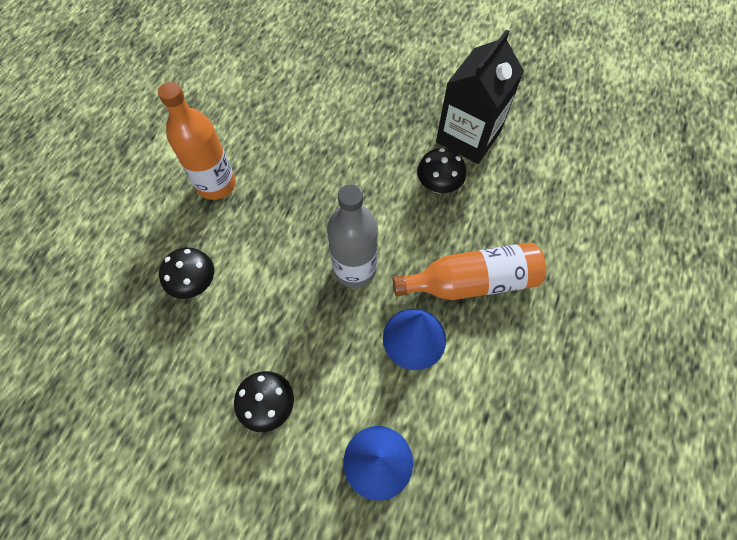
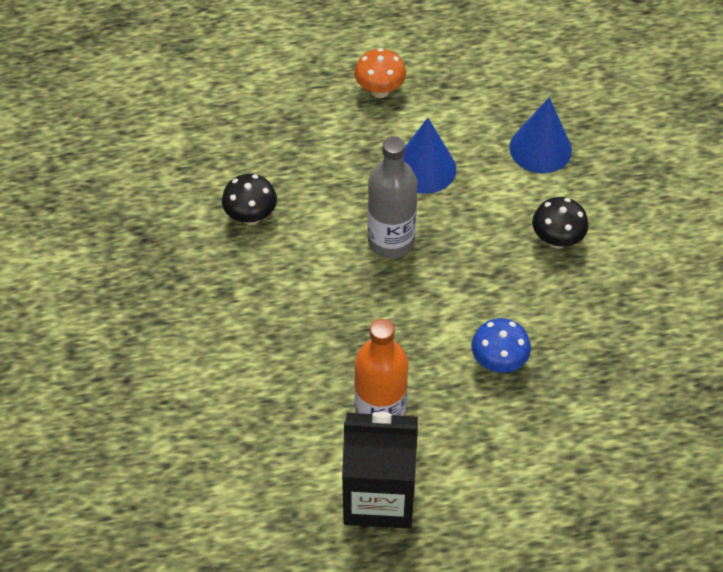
camera: 120 degrees left, 10 degrees down
(195, 283) = (498, 362): black mushroom -> blue mushroom
(468, 137) = (170, 216): black carton -> black carton (379, 496)
(471, 282) = (341, 150): orange bottle -> none
(527, 351) = (379, 90): none -> orange mushroom

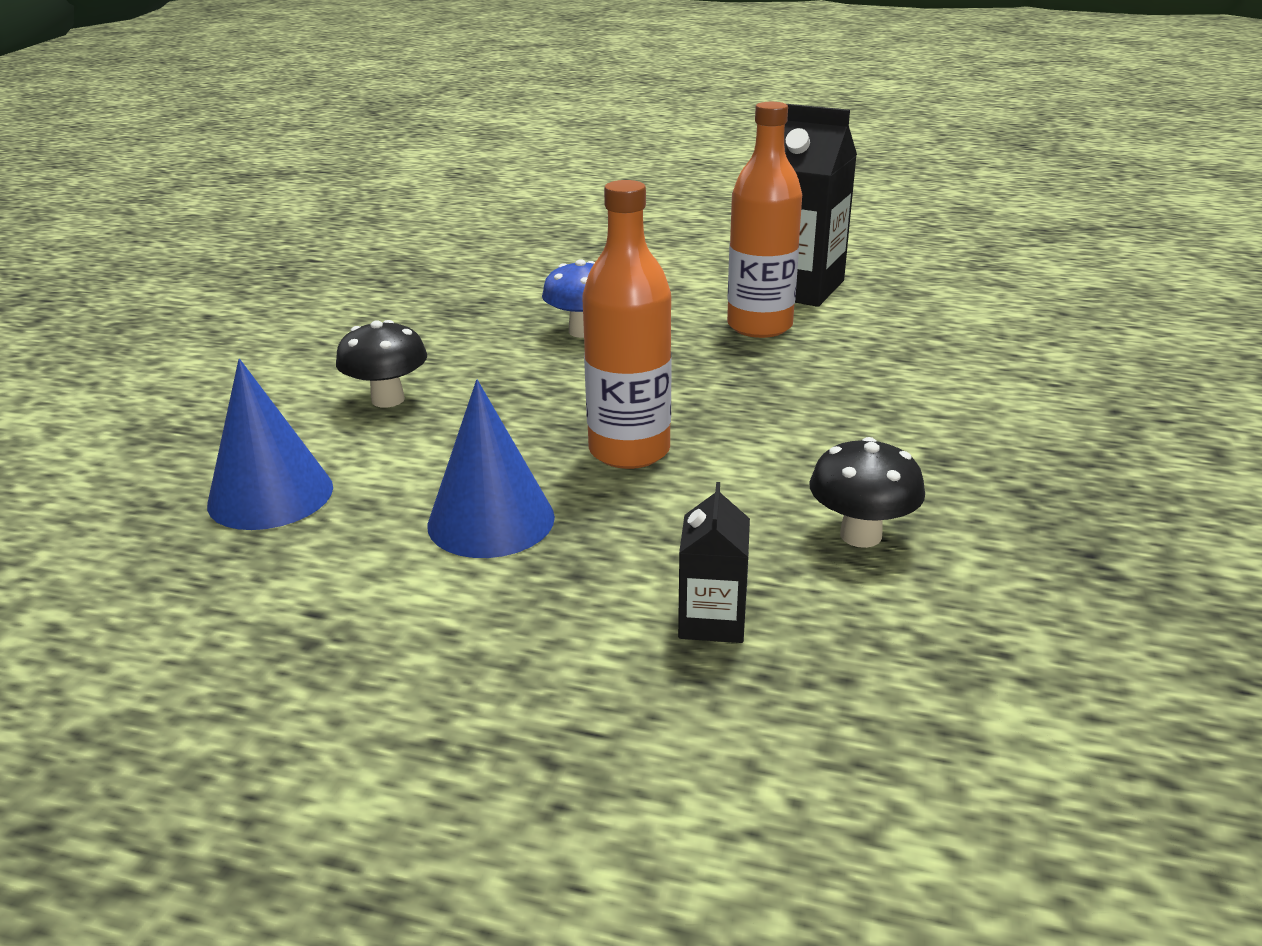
camera: 155 degrees left, 25 degrees down
(297, 146) = (712, 620): none -> black carton
(379, 90) = (454, 675): orange mushroom -> none
(391, 241) = (629, 451): grey bottle -> orange bottle

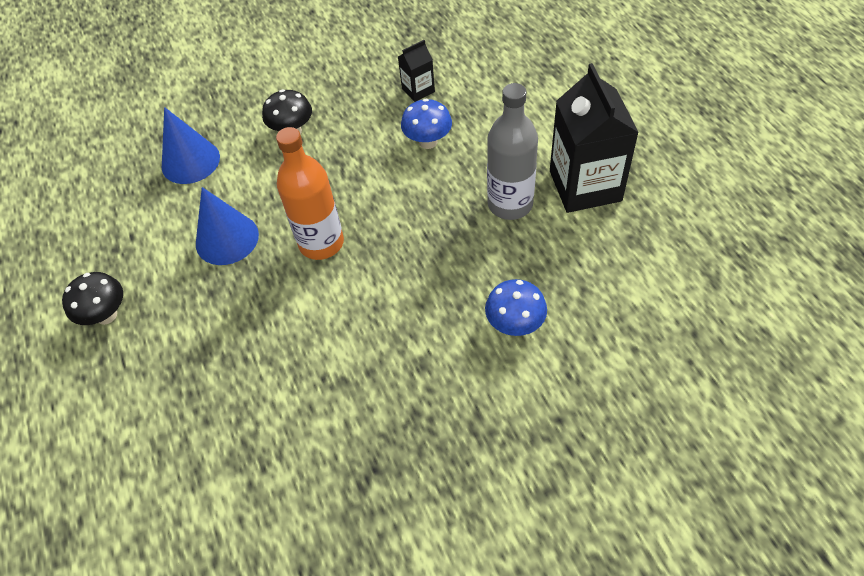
camera: 55 degrees right, 25 degrees up
(712, 620) = (212, 356): black carton -> black carton (418, 90)
(759, 326) = (510, 204): orange bottle -> grey bottle
(860, 535) = (317, 370): black mushroom -> black mushroom (106, 315)
(944, 384) = (515, 324): none -> blue mushroom

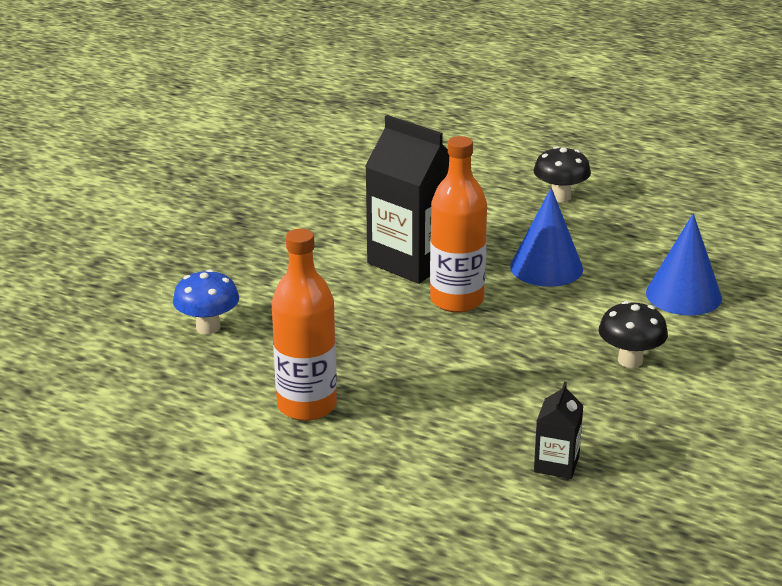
camera: 135 degrees right, 25 degrees down
(428, 142) = (468, 418): blue mushroom -> none
(510, 204) = (307, 405): grey bottle -> orange bottle
(585, 186) = (238, 458): black carton -> black carton (412, 260)

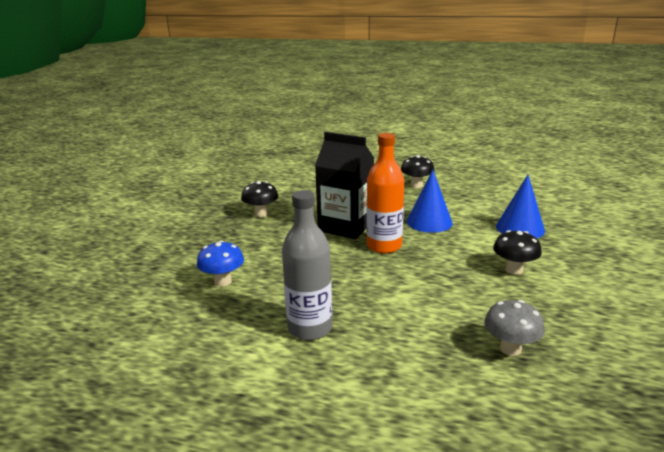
camera: 10 degrees left, 5 degrees down
(290, 223) = (261, 214): none -> black mushroom
(307, 405) = (310, 328): orange bottle -> grey bottle
(556, 464) = (510, 348): black carton -> grey mushroom

